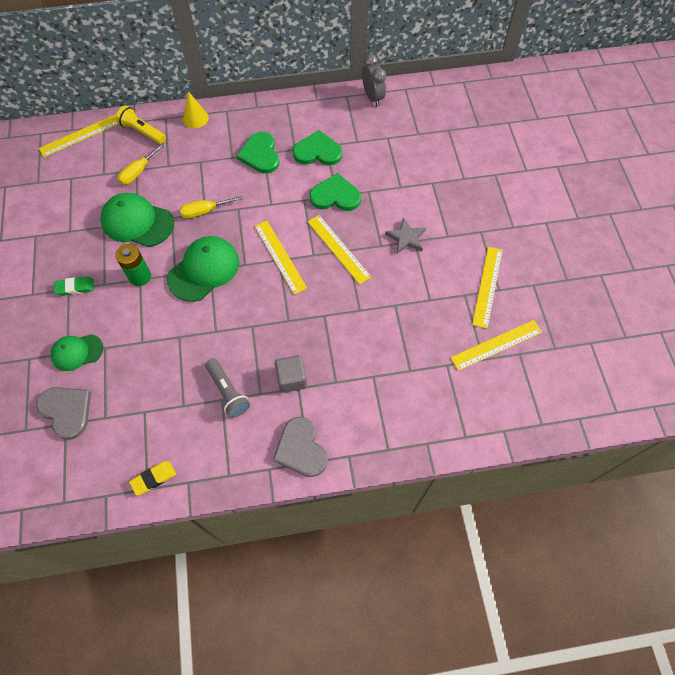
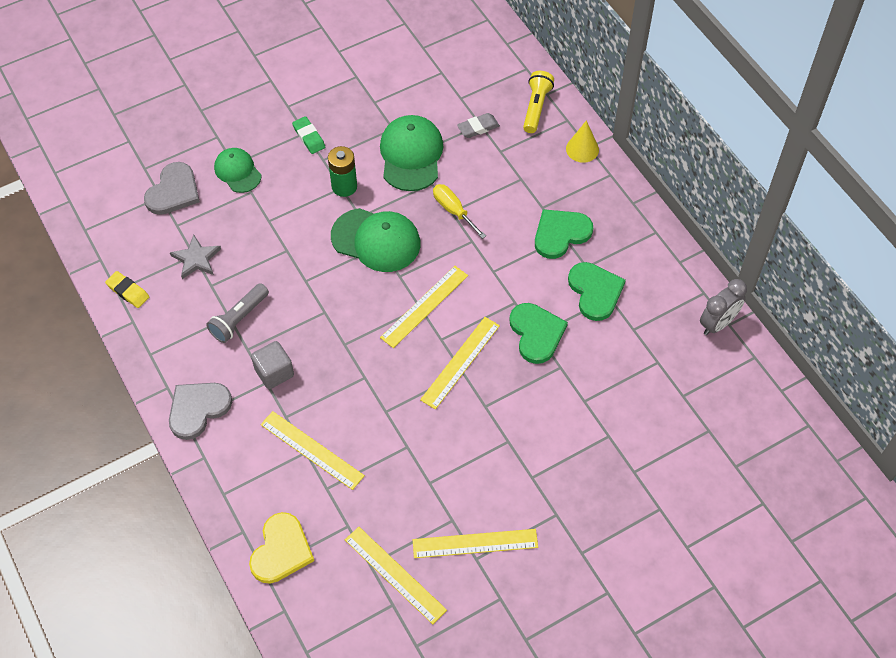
camera: 70 degrees right, 5 degrees down
(80, 135) = (502, 54): yellow ruler -> yellow ruler (312, 450)
(138, 172) = (478, 128): yellow screwdriver -> grey eraser
(406, 238) = (508, 430): grey star -> grey star (196, 259)
(452, 418) = (281, 550): none -> yellow heart

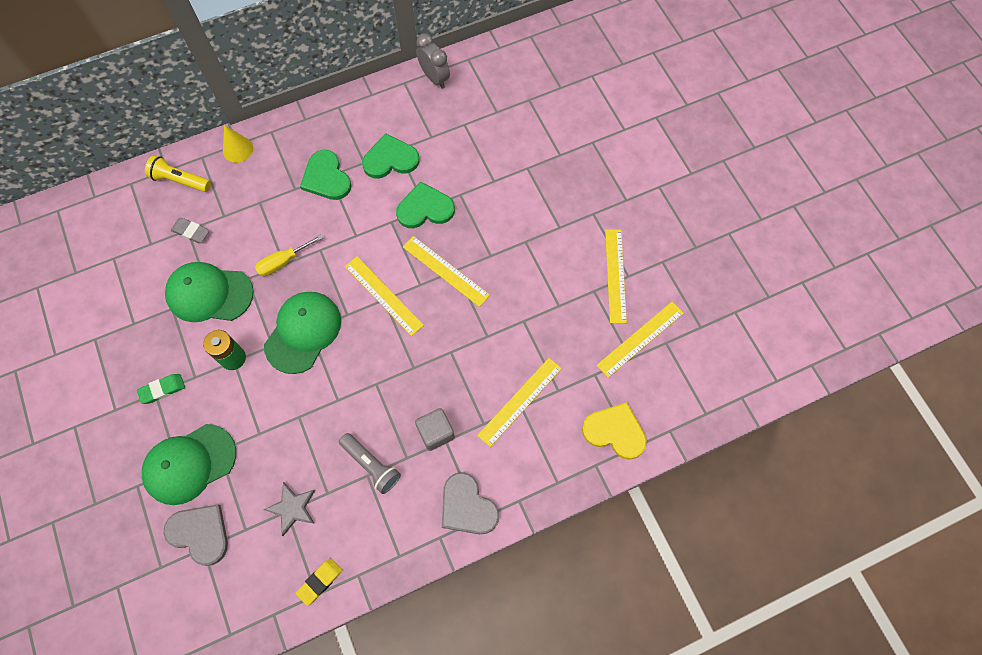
camera: 85 degrees left, 10 degrees up
(237, 171) = (189, 464): green cap -> green cap, size x1.62
(478, 128) = (191, 232): grey eraser -> grey eraser turned 45 degrees counterclockwise

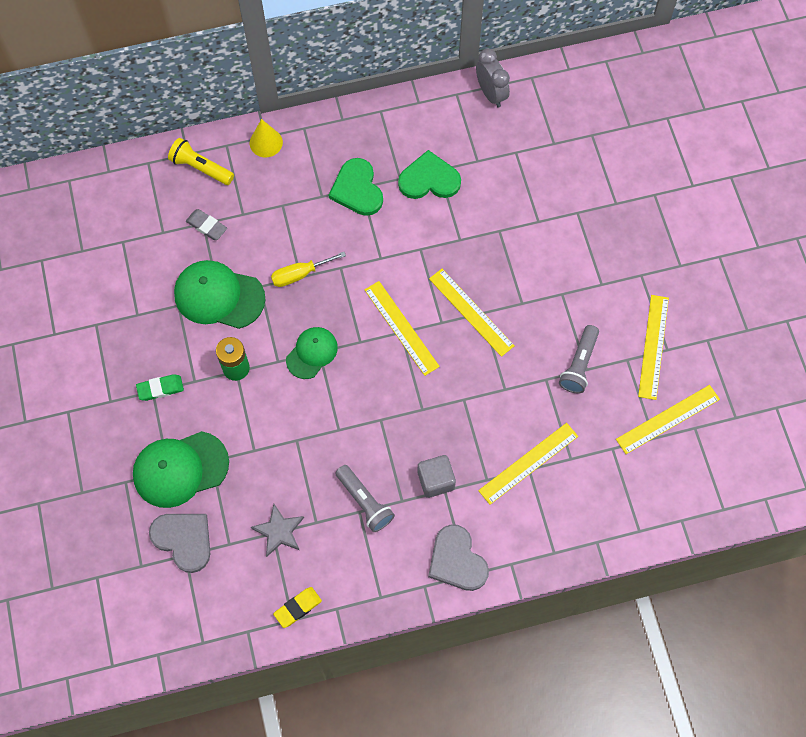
camera: 10 degrees right, 0 degrees up
(303, 332) = (312, 353): green cap -> green cap, size x0.62
(425, 208) = (459, 240): green heart -> none
(551, 302) = (579, 364): none -> grey flashlight
(615, 431) = (623, 511): yellow heart -> none

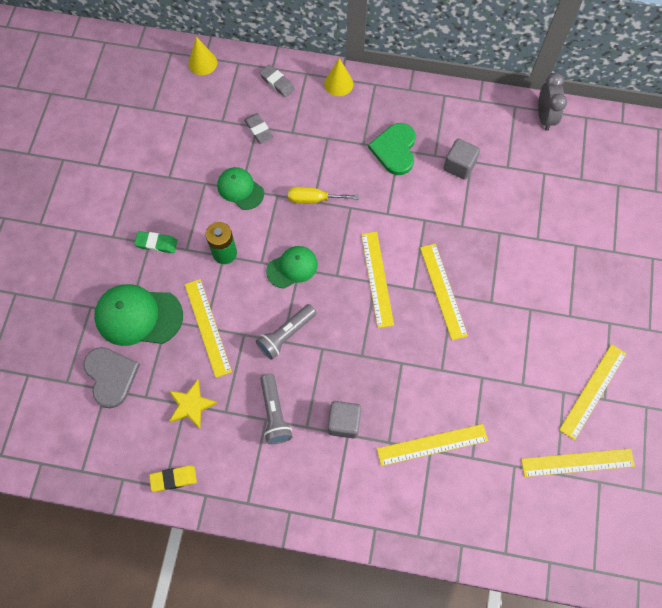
camera: 25 degrees right, 0 degrees up
(109, 178) = (202, 63): none -> yellow cone
(201, 167) = (277, 83): yellow flashlight -> grey eraser
(219, 296) = (240, 189): green cap -> green cap, size x0.62
(256, 449) = (207, 327): none -> yellow ruler
(279, 531) = (191, 405): grey star -> yellow star
(429, 179) = (459, 166): green heart -> grey cube
(457, 560) = (329, 502): grey heart -> none
(579, 364) = (517, 377): grey flashlight -> grey flashlight (286, 335)

